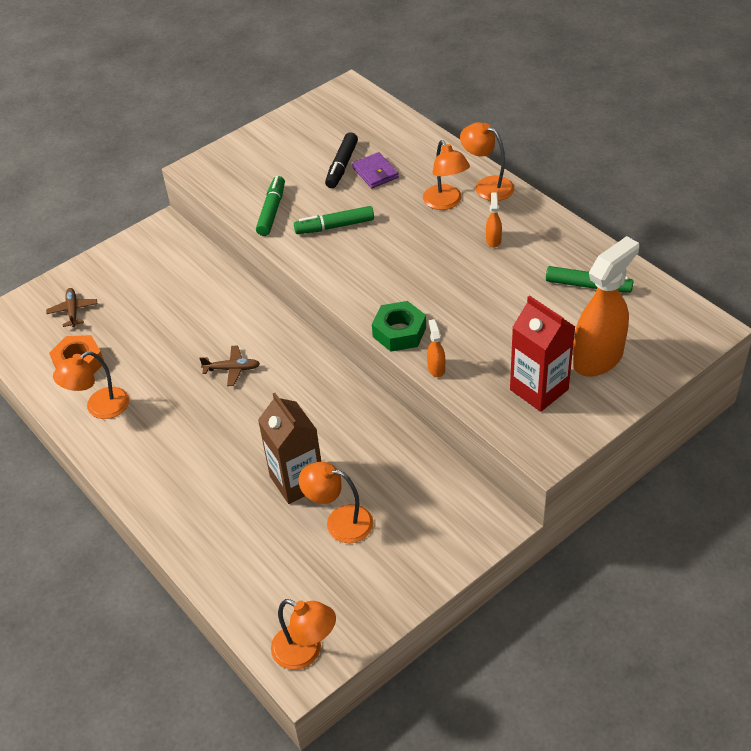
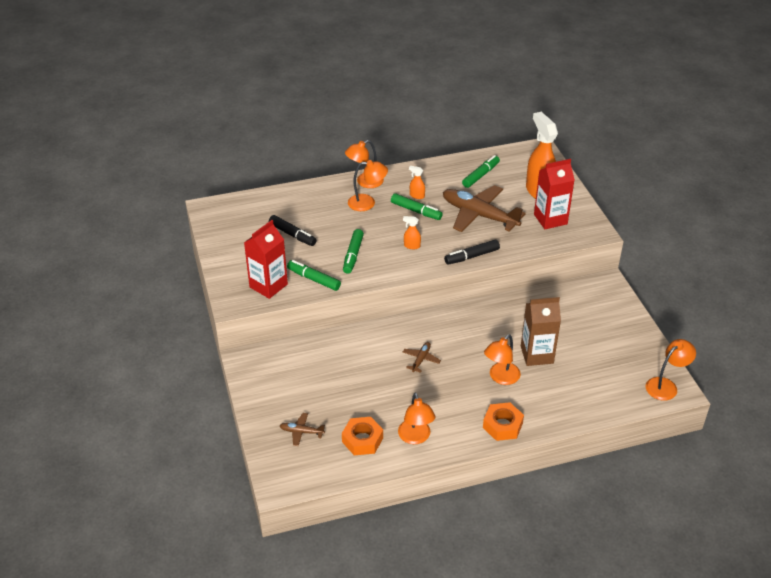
camera: 70 degrees left, 5 degrees down
(150, 484) = (502, 425): none -> orange nut
(241, 182) = (268, 286): none -> red carton
(339, 522) = (578, 345): orange lamp -> orange lamp (500, 378)
(375, 173) = (312, 222): purple wallet -> none
(399, 332) = (471, 256): green nut -> black marker
(436, 368) = (511, 251): orange spray bottle -> orange spray bottle (411, 246)
(460, 250) = (416, 211): none -> green marker
(494, 312) = (479, 215): none -> brown plane

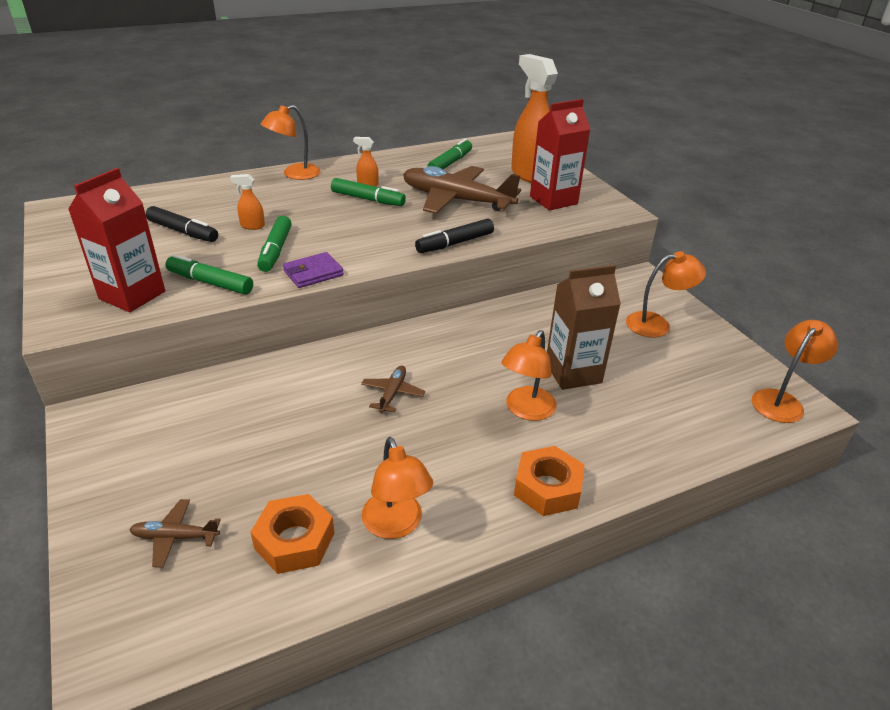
camera: 10 degrees left, 5 degrees down
(367, 203) = (298, 194): orange lamp -> orange lamp (657, 324)
(377, 276) = (313, 273): none -> purple wallet
(411, 246) = (365, 236): orange spray bottle -> orange spray bottle (252, 226)

